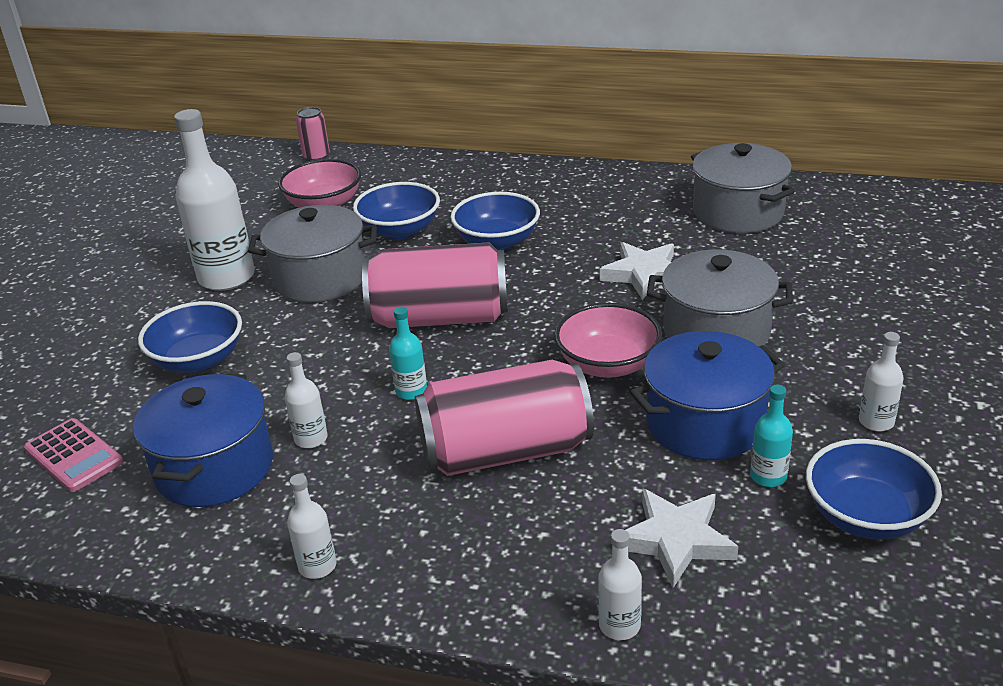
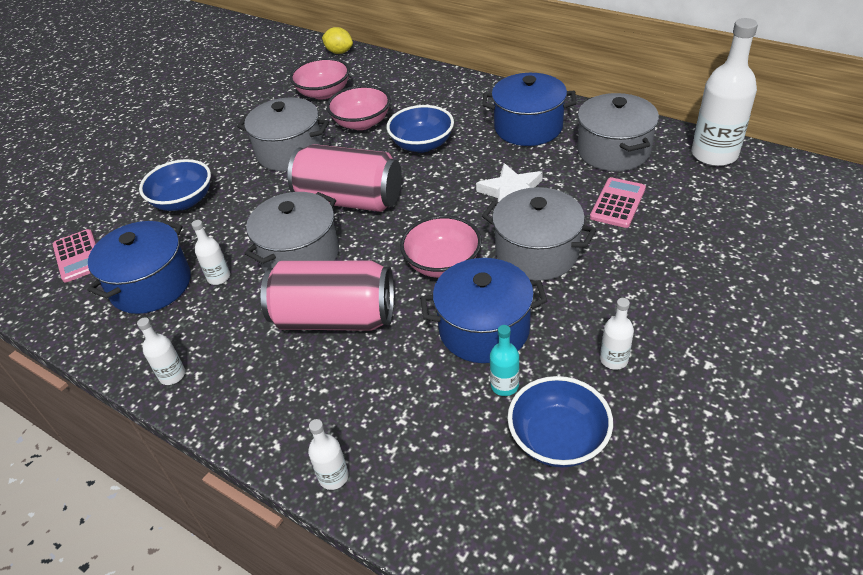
camera: 20 degrees right, 10 degrees up
(226, 277) = (233, 140): white bottle -> white bottle (714, 154)
(316, 157) = (339, 52): pink can -> yellow lemon
(400, 230) = (362, 123): blue bowl -> pink bowl
(411, 391) = (300, 255): turquoise bottle -> grey pot
(620, 204) = (528, 127): none -> blue pot
(676, 540) = (409, 420): white star -> none
(777, 264) = (617, 203): none -> pink calculator

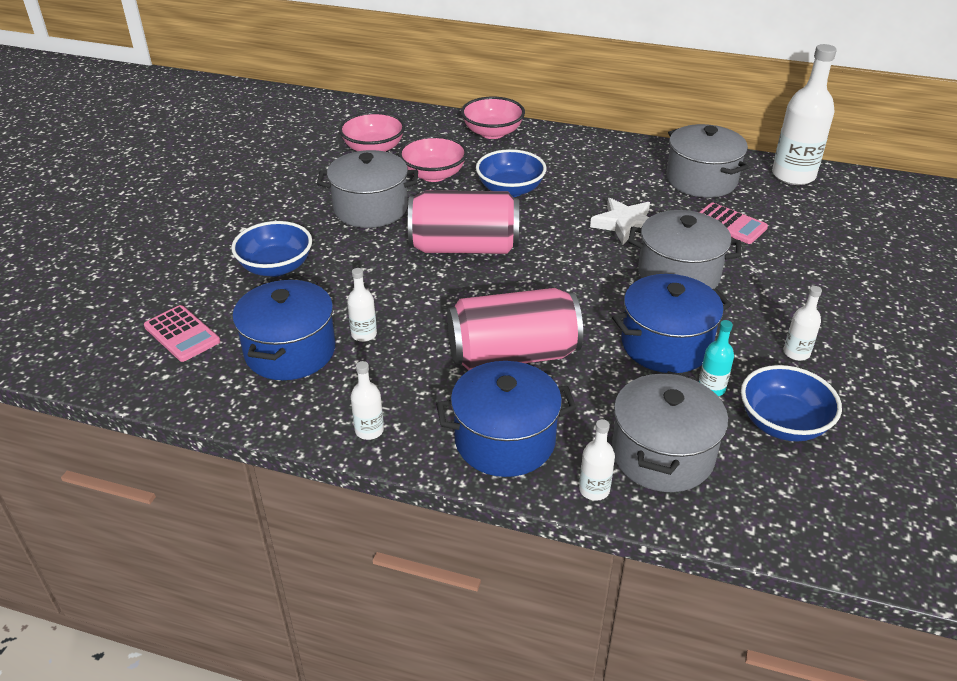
camera: 20 degrees left, 5 degrees down
(300, 255) = (441, 303): grey pot -> grey pot (662, 454)
(339, 52) = (367, 108): yellow lemon -> none
(442, 263) = (593, 294): pink bowl -> pink bowl (492, 133)
(528, 127) = (609, 166): blue pot -> blue pot (505, 440)
(617, 203) = (729, 224): pink calculator -> pink calculator turned 120 degrees clockwise

